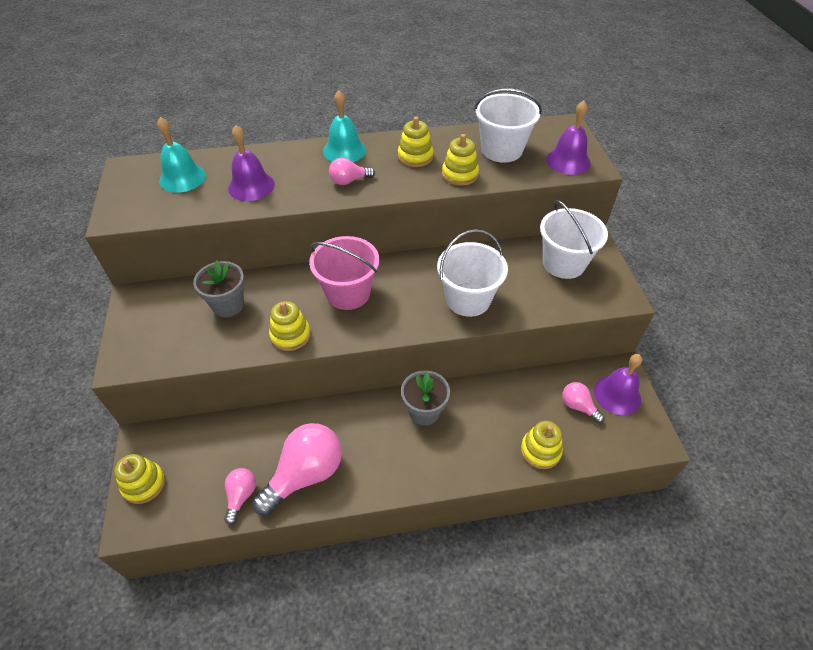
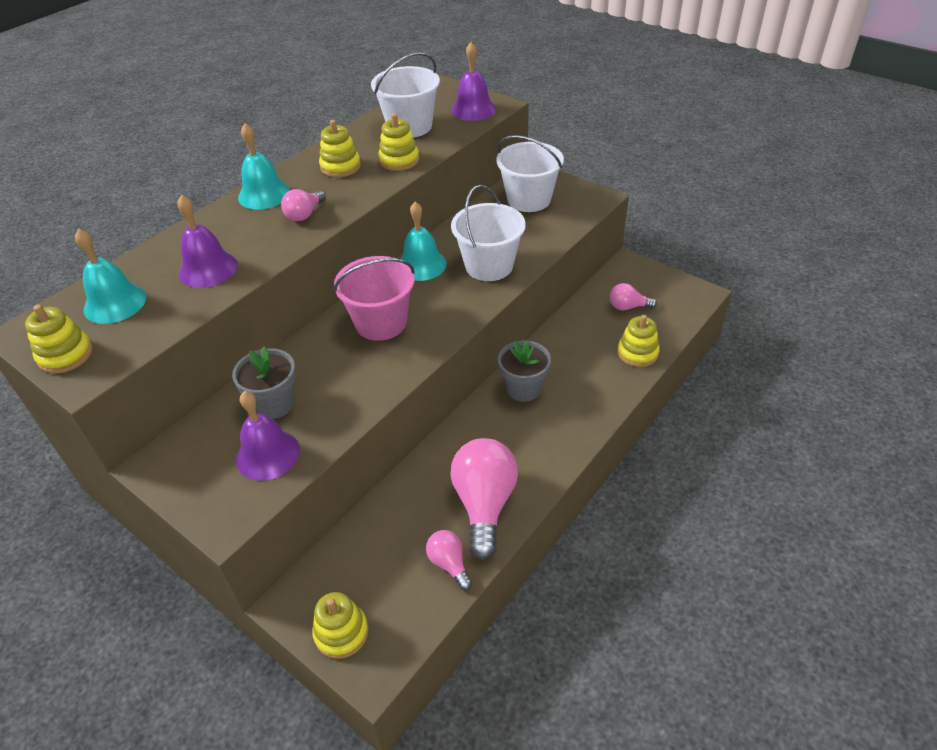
camera: 40 degrees left, 5 degrees down
(290, 335) = (371, 385): yellow stacking toy -> yellow stacking toy (65, 355)
(424, 266) = (421, 265): none -> turquoise bell
(617, 394) = (644, 282): purple bell -> purple bell (268, 454)

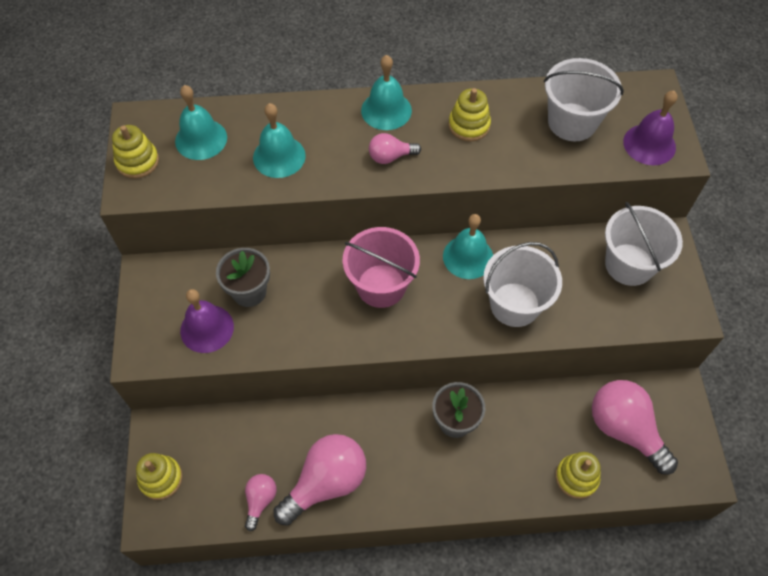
camera: 45 degrees right, 15 degrees up
(208, 269) = (279, 156): purple bell -> turquoise bell
(399, 160) = (519, 156): yellow stacking toy -> none
(628, 307) = (624, 429): pink light bulb -> pink light bulb, size x1.96

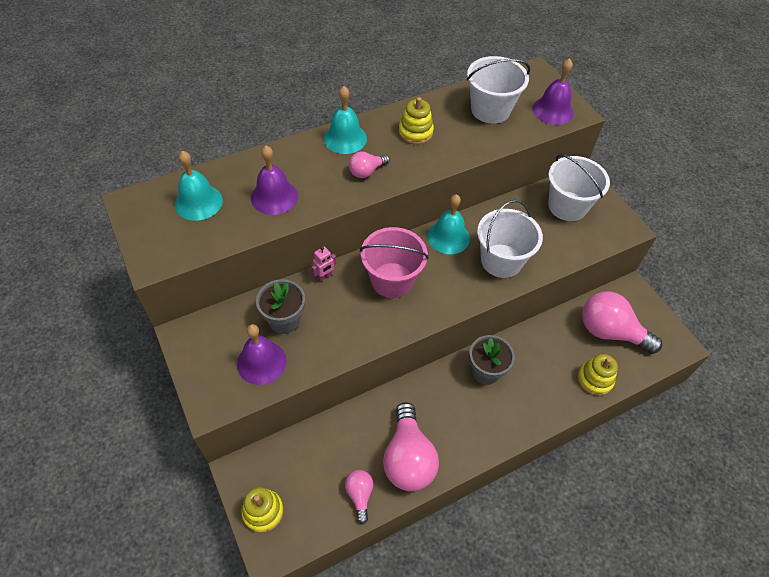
camera: 25 degrees left, 5 degrees down
(137, 161) = (149, 236): yellow stacking toy -> none
(279, 156) = (274, 197): turquoise bell -> purple bell
(311, 258) = (324, 277): none -> pink robot
(326, 483) = (408, 458): pink light bulb -> pink light bulb turned 150 degrees clockwise

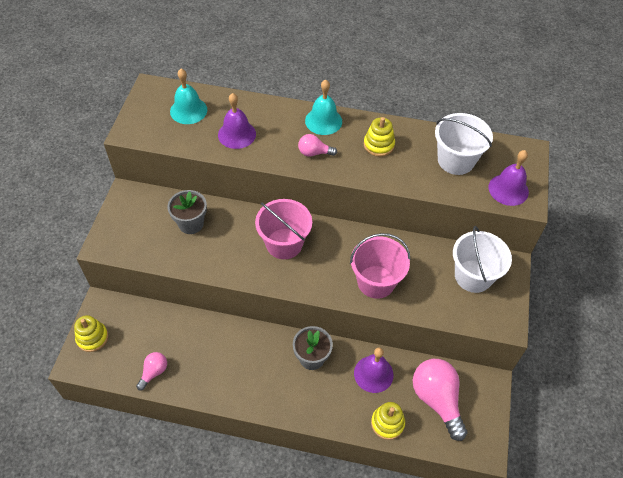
camera: 40 degrees right, 0 degrees up
(261, 362) = (153, 240): purple bell -> purple bell (373, 374)
(324, 277) = (242, 212): pink robot -> none
(408, 458) = (204, 373): pink light bulb -> none
(448, 237) = (354, 240): turquoise bell -> none
(501, 261) = (376, 282): white bucket -> pink bucket

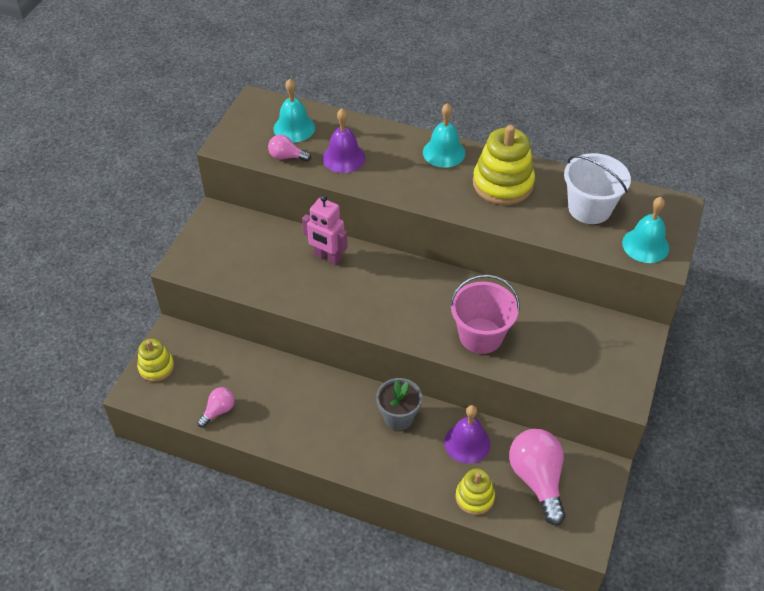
camera: 10 degrees right, 5 degrees down
(191, 224) = (281, 253): grey flower pot -> none
(232, 224) = (327, 257): none -> pink robot
(284, 244) = (382, 284): pink bucket -> none
(314, 153) = (427, 185): pink light bulb -> pink light bulb (286, 157)
(379, 145) = (503, 183): yellow stacking toy -> yellow stacking toy, size x1.70
(473, 276) = (596, 342): white bucket -> none
(508, 189) = (645, 245): purple bell -> turquoise bell

